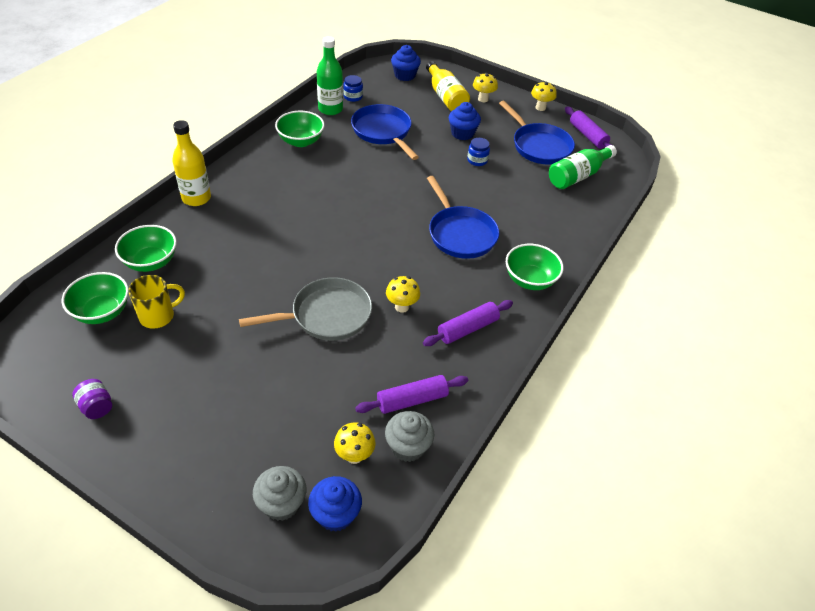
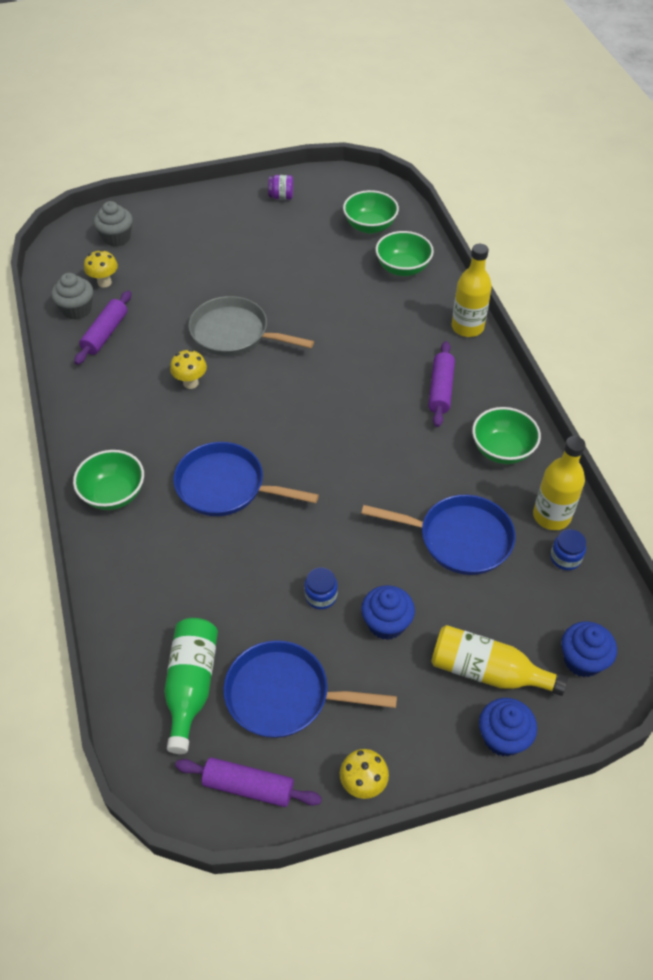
camera: 135 degrees right, 5 degrees up
(158, 316) = (335, 250): yellow mug -> none
(326, 315) = (235, 334): grey pan -> grey pan turned 90 degrees clockwise
(330, 109) = (551, 516): green bottle -> yellow bottle
(335, 514) = (81, 254): blue cupcake -> blue cupcake (503, 737)
(467, 329) = (121, 408): purple rolling pin -> purple rolling pin (440, 390)
(483, 99) = (445, 718): yellow mushroom -> none

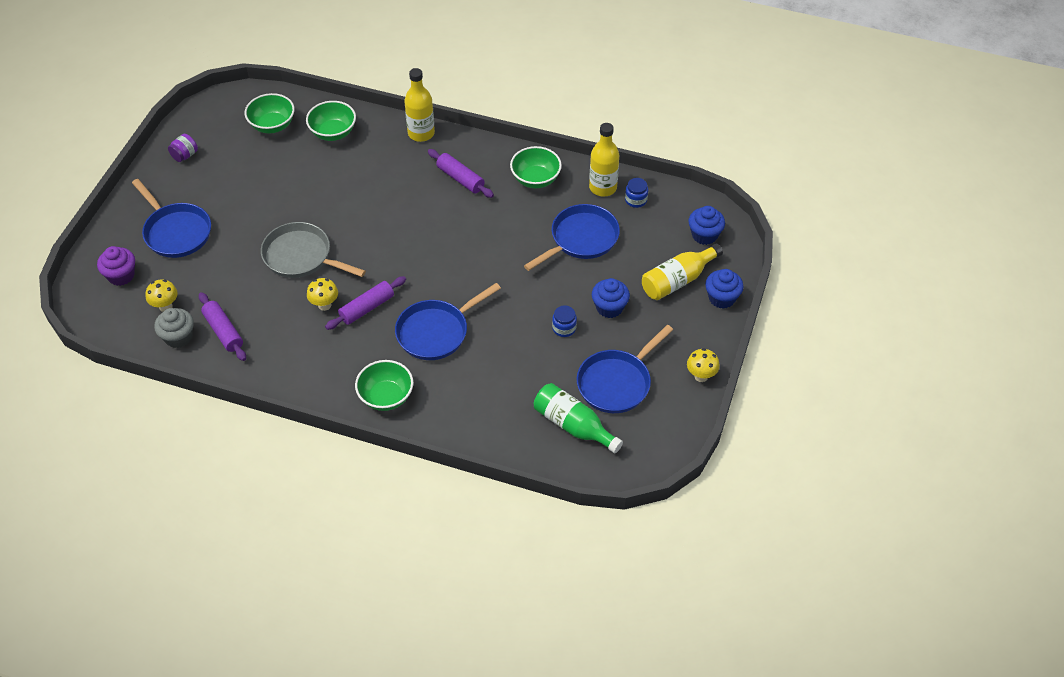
camera: 55 degrees left, 0 degrees up
(116, 238) = (121, 275): grey cupcake -> purple cupcake
(192, 240) = (176, 232): none -> blue pan
(235, 334) = (301, 257): grey pan -> grey pan turned 60 degrees clockwise
(248, 786) = (661, 430): purple rolling pin -> purple rolling pin (367, 308)

